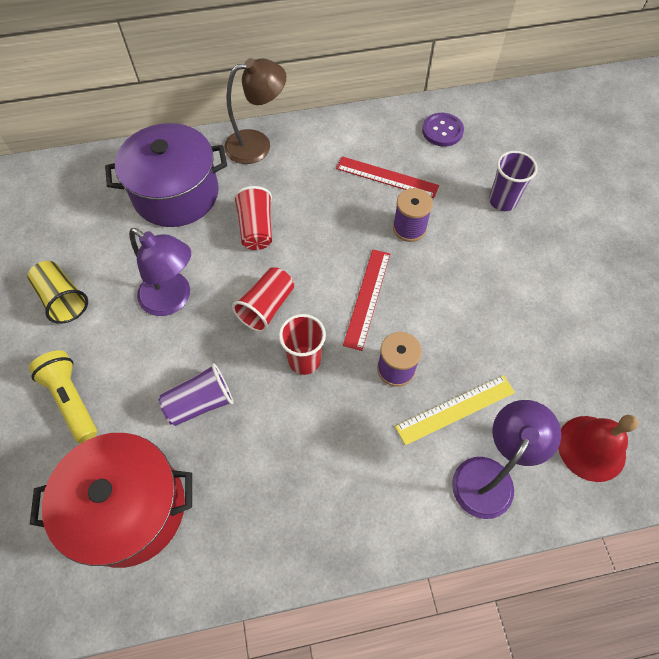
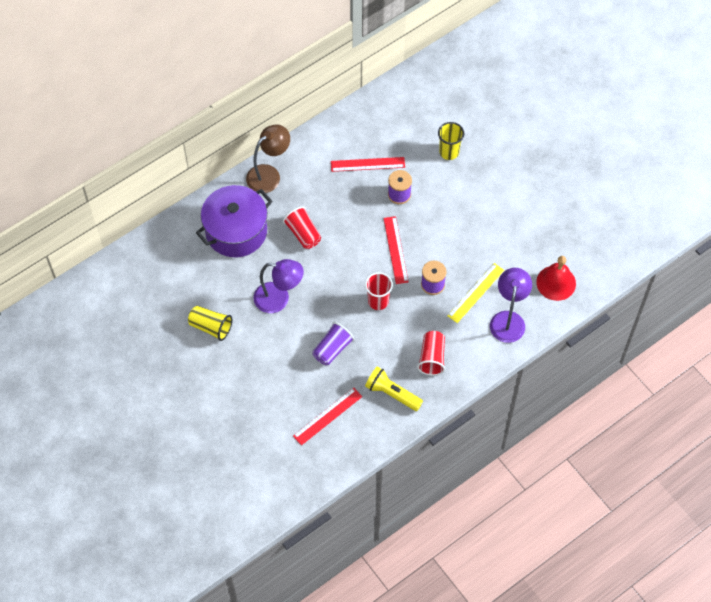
camera: 25 degrees left, 0 degrees up
(71, 400) = (257, 379): yellow flashlight -> yellow flashlight (392, 393)
(130, 508) = (327, 416): red pot -> red ruler
(266, 307) = (338, 280): red cup -> red cup (432, 358)
(442, 131) = (388, 115): purple button -> none
(502, 201) = (449, 152): purple cup -> yellow cup

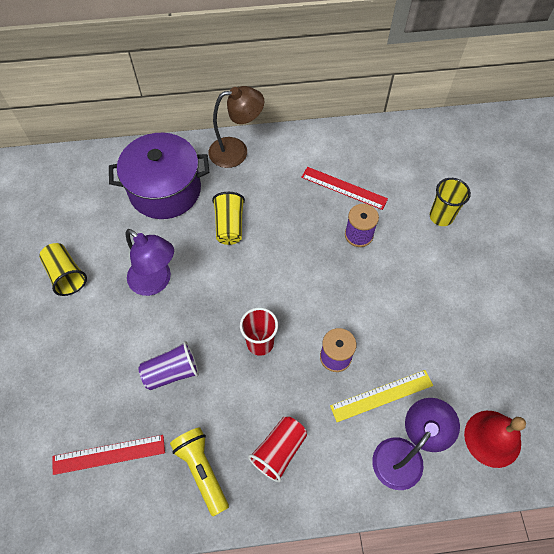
camera: 30 degrees right, 0 degrees up
(303, 234) = (229, 226): red cup -> yellow cup
(395, 250) = (317, 293): red ruler -> none

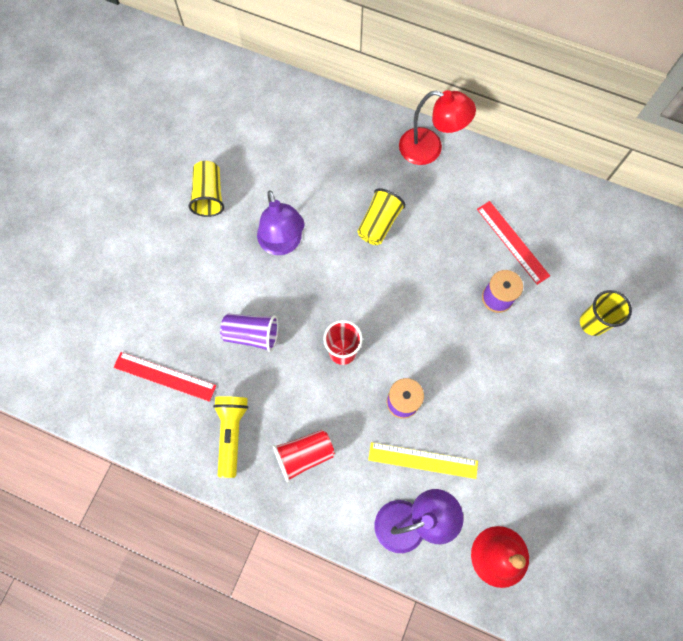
camera: 30 degrees right, 10 degrees up
(165, 190) = (339, 156): purple pot -> none
(236, 151) = (429, 149): brown lamp -> red lamp

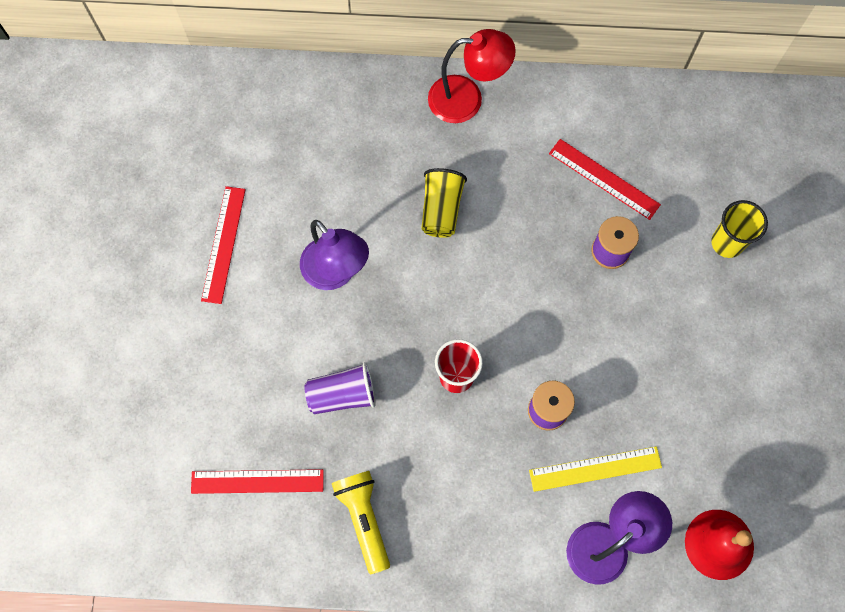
camera: 20 degrees left, 0 degrees up
(209, 195) = (223, 244): yellow cup -> red ruler
(304, 455) = (458, 513): red cup -> none

